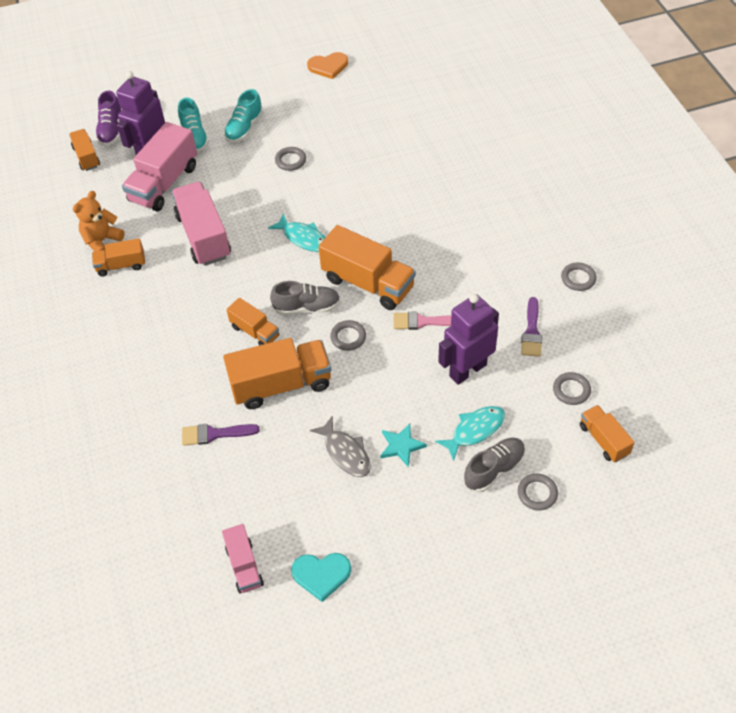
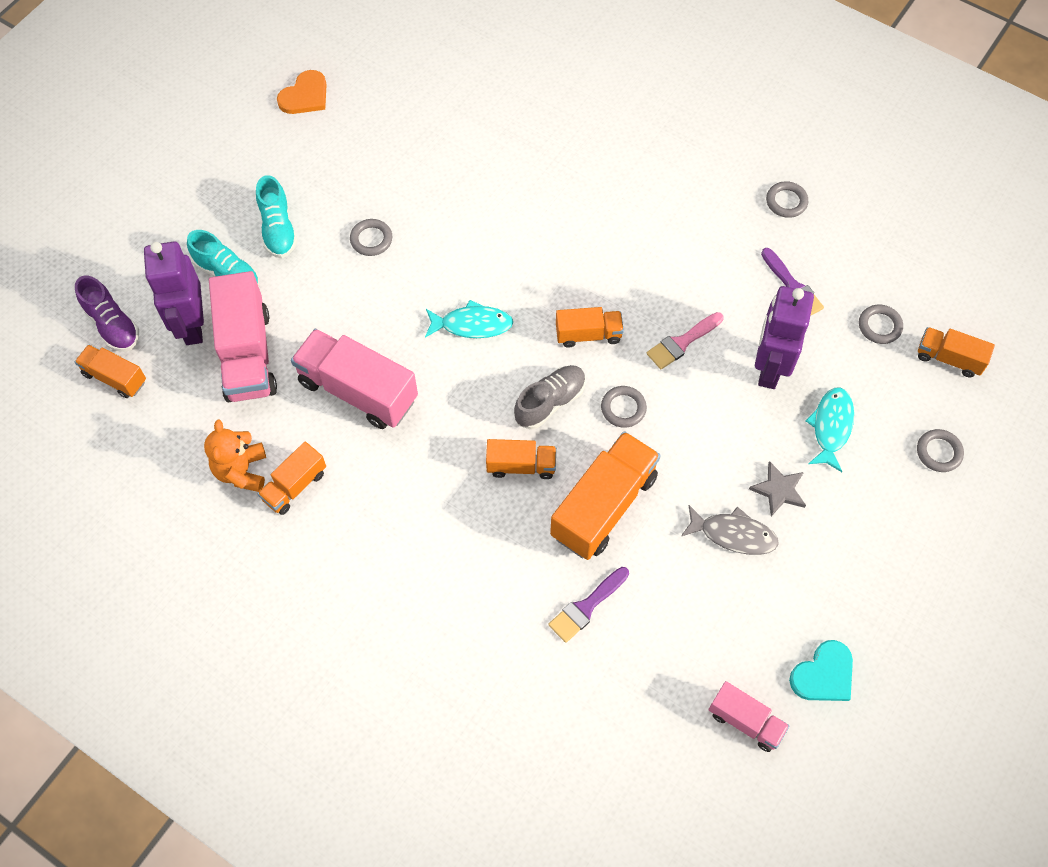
camera: 40 degrees left, 10 degrees up
(368, 283) = (588, 334): orange truck -> orange truck, size x0.55
(401, 446) = (779, 490): turquoise star -> grey star
(494, 469) = (882, 455): grey shoe -> none

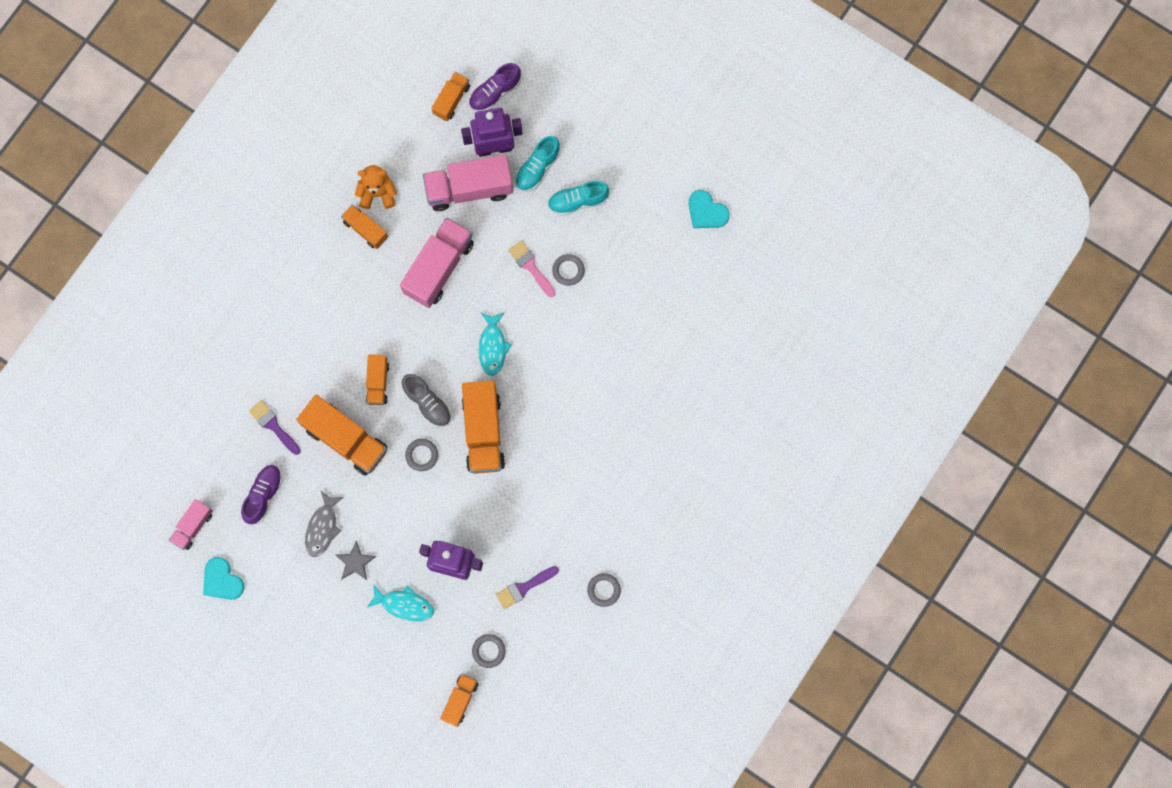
camera: 90 degrees right, 15 degrees up
(305, 95) = (706, 211): orange heart -> turquoise heart
(588, 334) = (483, 431): orange truck -> orange truck, size x1.80
(682, 342) = (476, 500): pink brush -> pink brush (530, 266)
(691, 618) = (263, 495): none -> purple shoe
(938, 452) = (382, 681): grey ring -> none

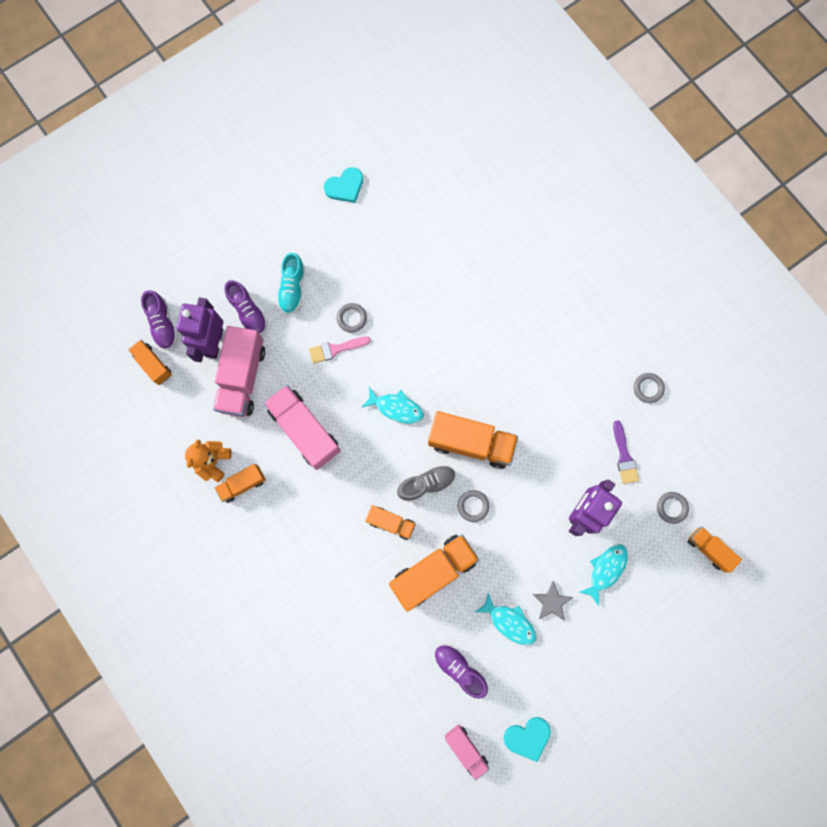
camera: 70 degrees left, 0 degrees up
(273, 425) = (396, 636): purple brush -> none
(322, 528) = (509, 622): grey fish -> turquoise fish
(537, 168) = (248, 312): turquoise shoe -> purple shoe

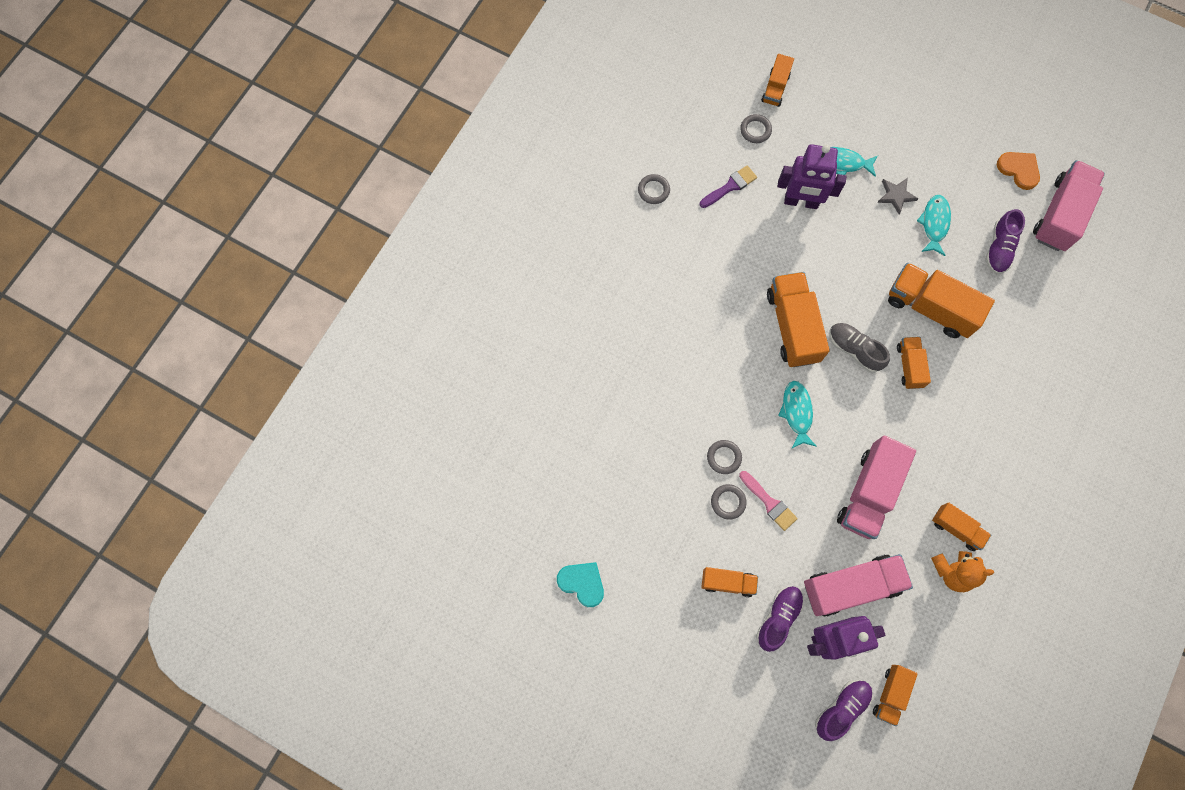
camera: 115 degrees left, 5 degrees down
(292, 288) = (727, 582): turquoise shoe -> orange truck
(466, 748) = (1059, 215): pink truck -> pink truck, size x1.80
(473, 506) = (850, 298): grey ring -> grey ring (724, 457)
(528, 737) = (1019, 170): turquoise heart -> orange heart

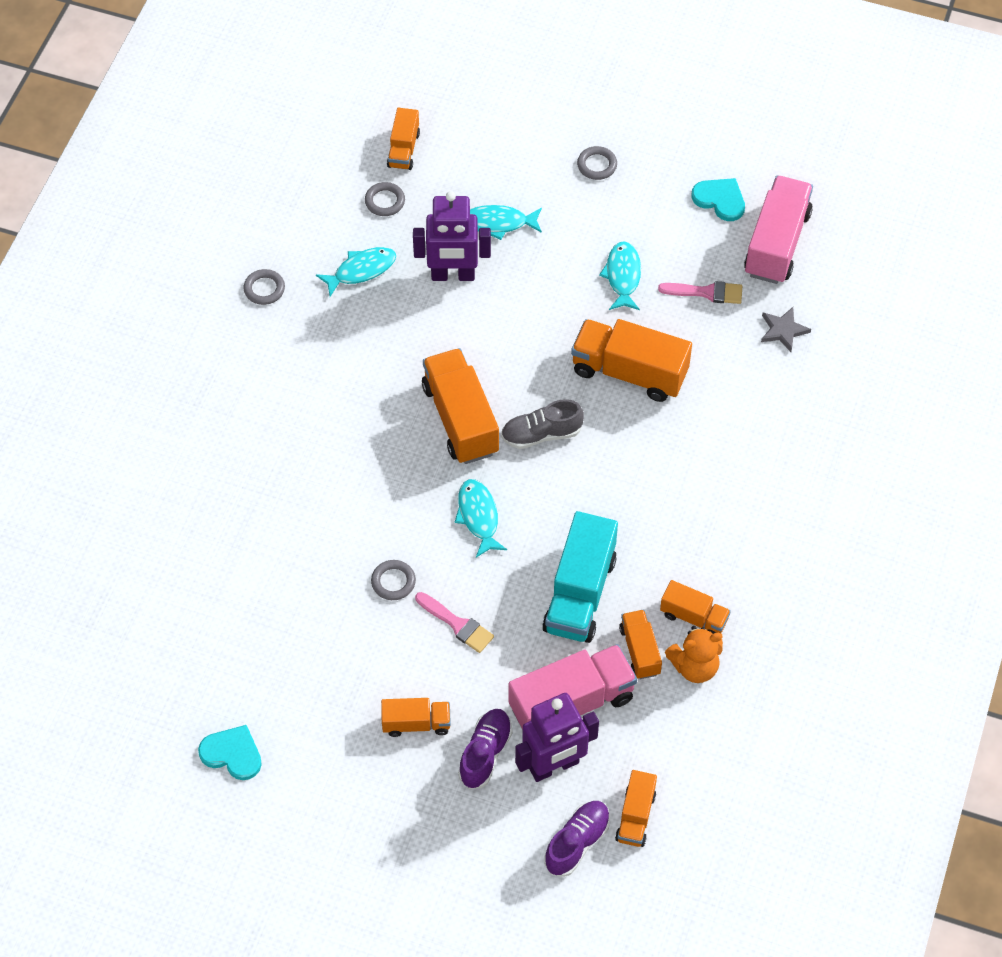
camera: 10 degrees left, 15 degrees down
(728, 502) = (405, 632): grey ring -> grey ring (597, 165)
(730, 186) = (361, 270): purple brush -> turquoise fish
(854, 350) = (541, 434): grey shoe -> grey shoe turned 45 degrees counterclockwise
(868, 493) = (580, 594): pink truck -> turquoise truck
(896, 195) = (571, 251): grey star -> grey star (783, 330)
(909, 366) = (612, 442): orange truck -> orange truck (639, 651)
(999, 248) = (706, 292): purple shoe -> pink brush
(1019, 170) = (720, 200): orange heart -> turquoise heart

